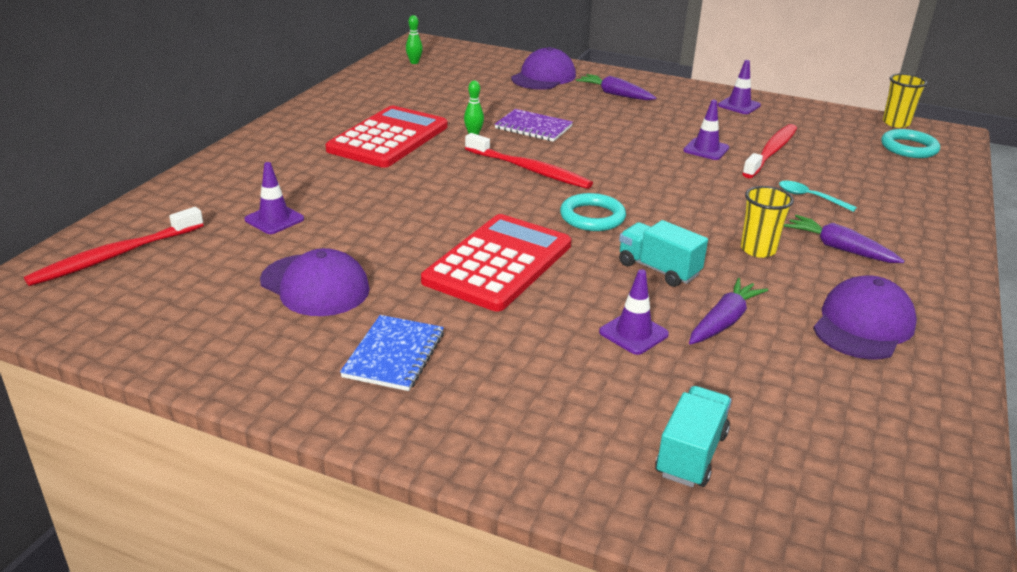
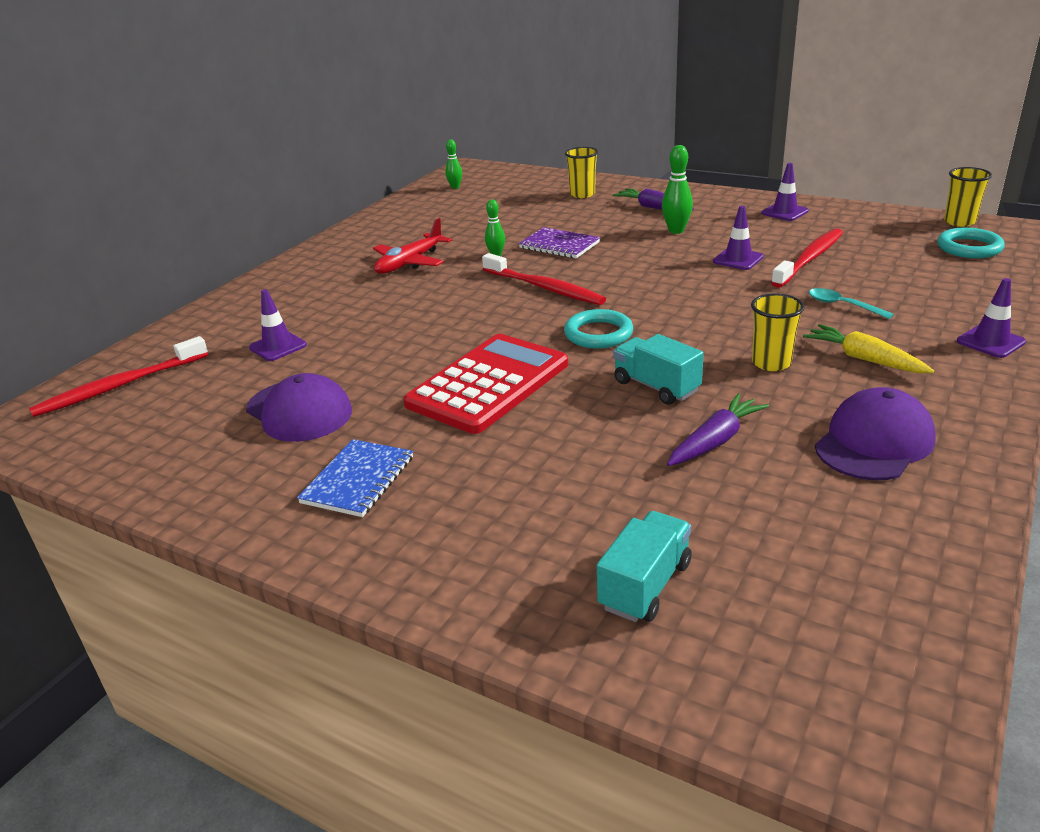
camera: 10 degrees right, 0 degrees up
(388, 138) = (410, 263): red calculator -> red plane
(543, 77) = (582, 194): purple cap -> yellow cup
(633, 333) = (613, 455): purple traffic cone -> purple traffic cone (990, 342)
(642, 118) = (676, 230): none -> green bowling pin
(839, 248) = (864, 359): purple carrot -> yellow carrot

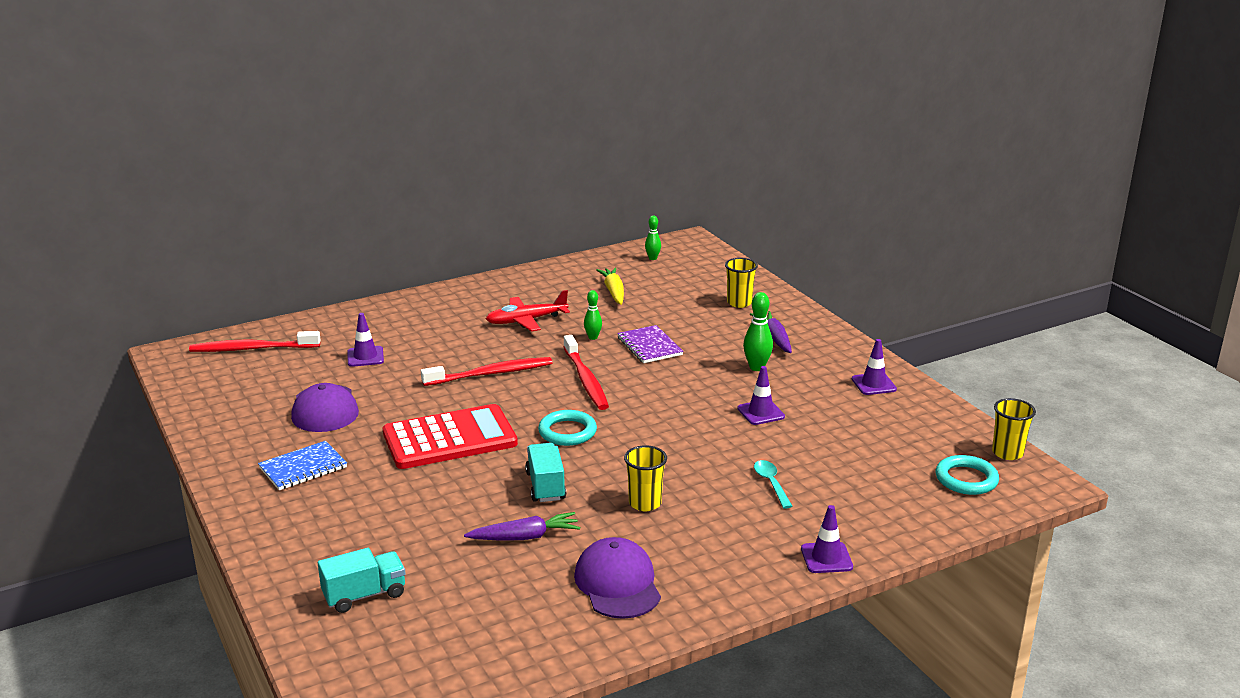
camera: 30 degrees right, 5 degrees down
(809, 259) = (816, 435): red toothbrush -> red toothbrush (490, 374)
(864, 359) = (712, 529): yellow carrot -> yellow carrot (613, 292)
(874, 442) = (617, 584): purple cap -> purple cap turned 90 degrees counterclockwise

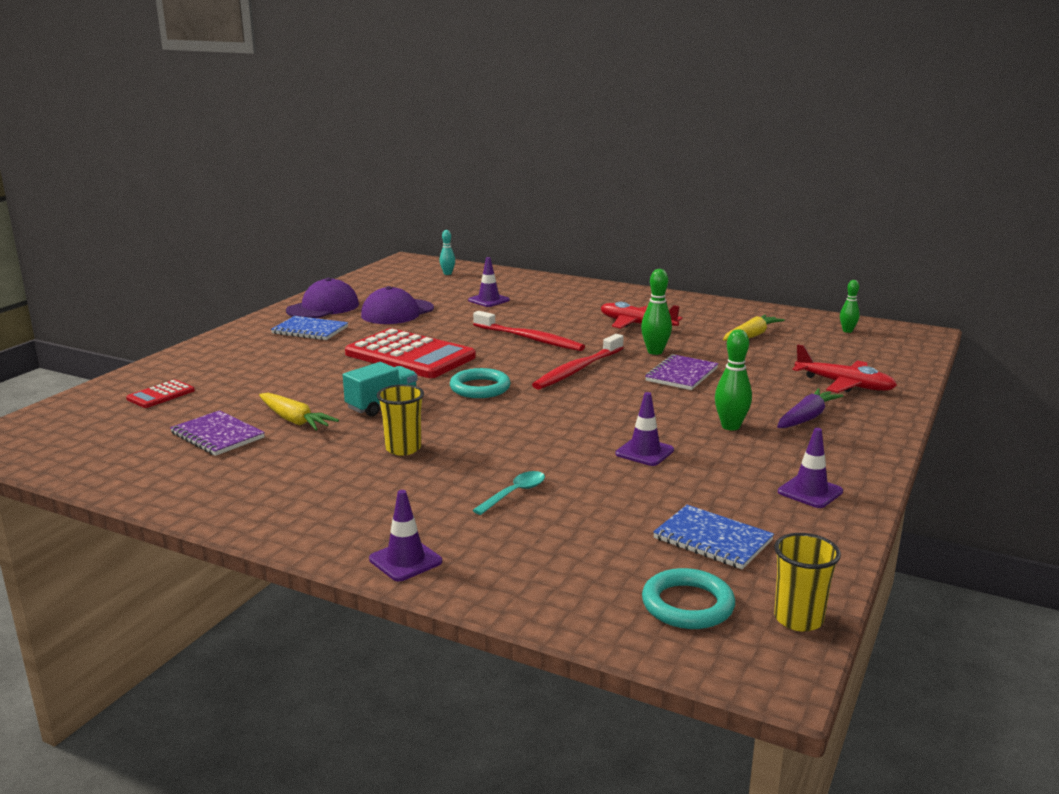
camera: 55 degrees right, 5 degrees down
(253, 349) = (447, 273): red toothbrush -> turquoise bowling pin
(364, 595) = (161, 395): turquoise truck -> red calculator
(510, 585) = (217, 435): none -> purple notebook
(525, 537) = (294, 420): purple carrot -> yellow carrot
(593, 337) = (655, 352): green bowling pin -> green bowling pin, size x1.53
(617, 584) = (258, 474): purple cap -> purple cap (323, 307)
(739, 303) = (844, 384): yellow cup -> red plane
(901, 440) = (712, 539): none -> blue notebook

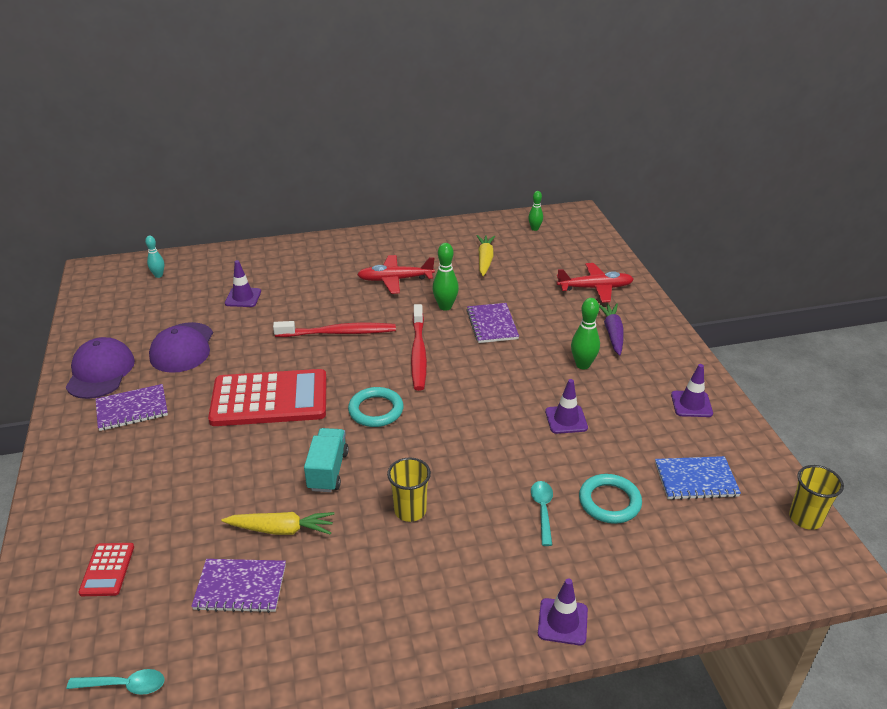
camera: 40 degrees left, 15 degrees up
(75, 447) = (124, 685): none -> turquoise spoon
(310, 330) = (132, 409): blue notebook -> purple notebook
(687, 605) = (749, 545): turquoise ring -> turquoise ring (609, 502)

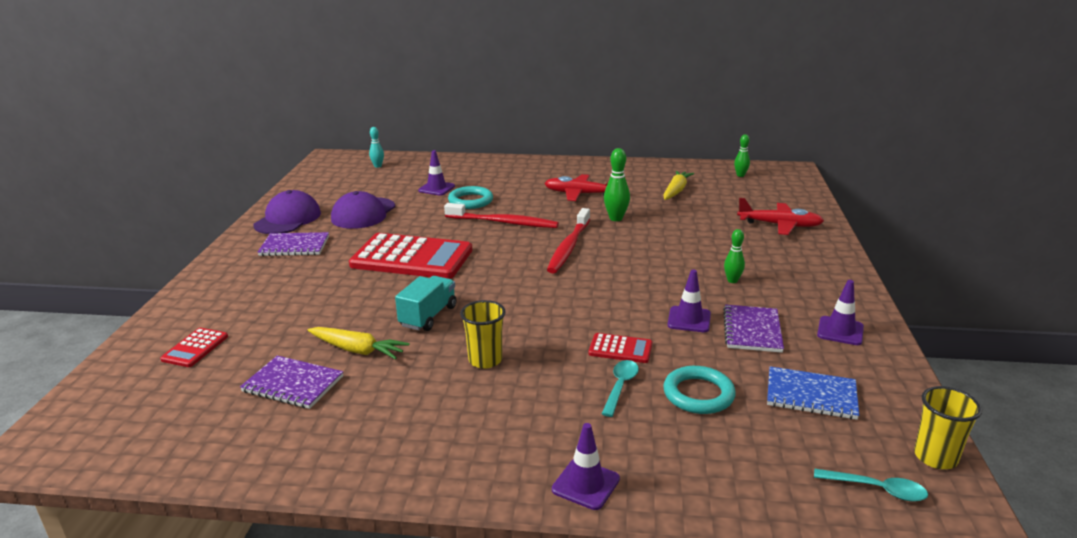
camera: 20 degrees right, 10 degrees down
(124, 685) = (146, 432): turquoise spoon -> turquoise spoon (876, 489)
(376, 410) = (501, 281): turquoise ring -> turquoise ring (470, 201)
(492, 324) = (654, 237): purple notebook -> purple notebook (752, 330)
(523, 467) = (620, 349): none -> red calculator
(582, 365) = (732, 280): green bowling pin -> green bowling pin, size x0.65
(612, 333) = (779, 261): purple carrot -> none

